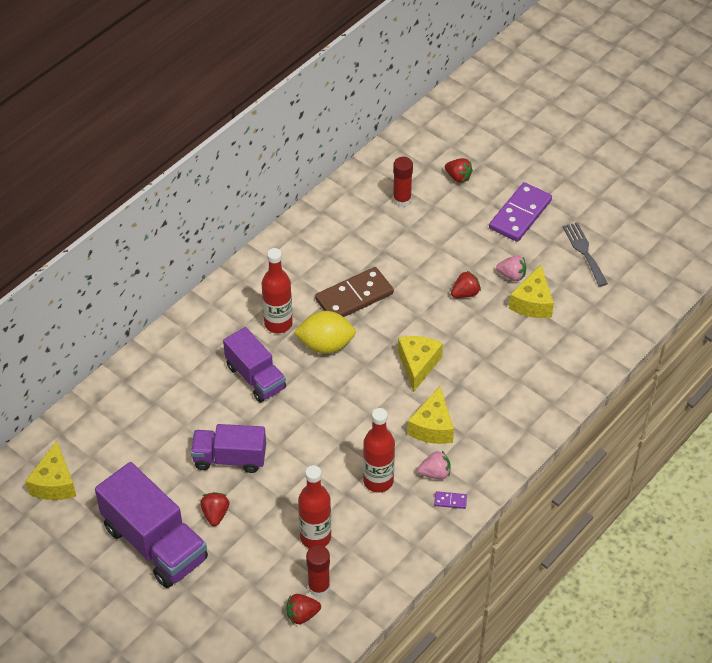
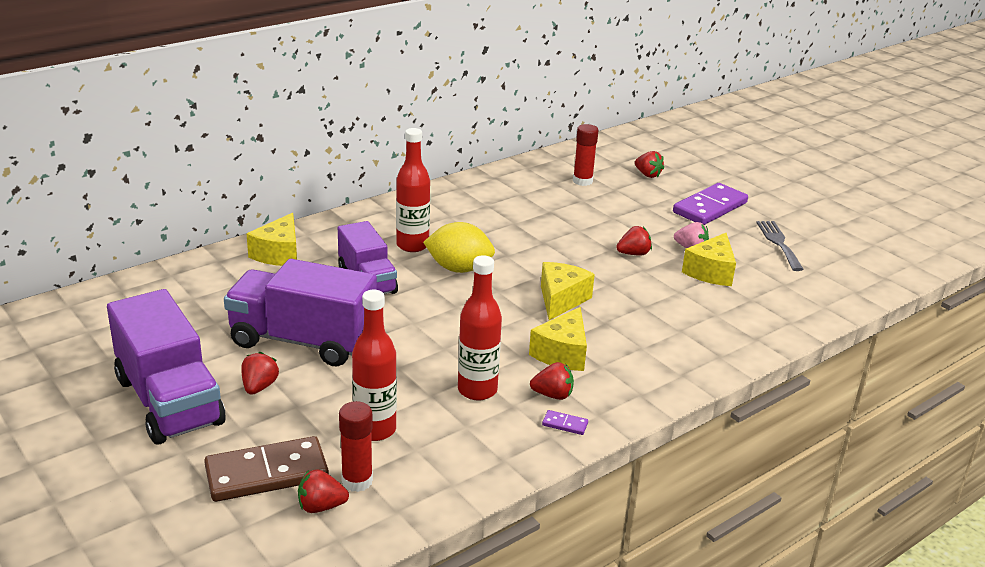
camera: 10 degrees right, 20 degrees down
(54, 483) = (85, 328): yellow cheese -> yellow cheese (279, 254)
(229, 458) = (303, 341): purple truck -> purple truck, size x1.55
(354, 296) = (506, 238): brown domino -> brown domino (267, 473)
(435, 473) = (553, 395): pink strawberry -> red strawberry

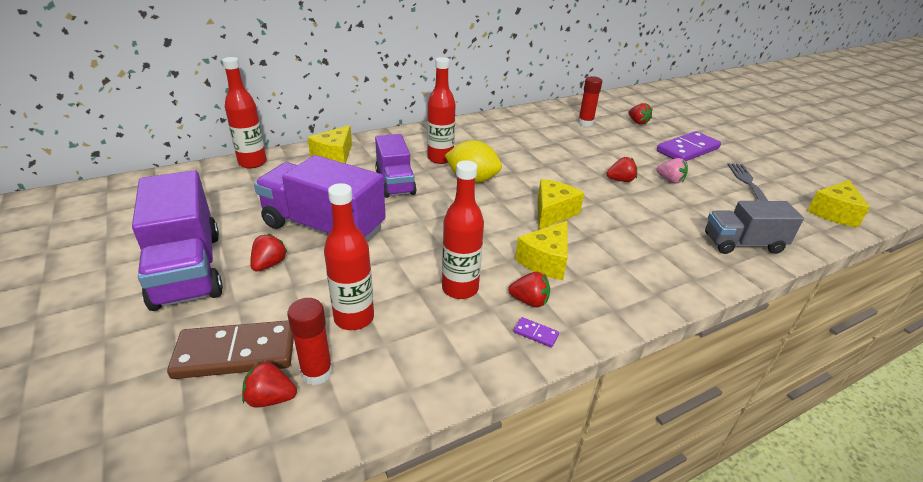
camera: 10 degrees right, 5 degrees up
(179, 272) = (252, 163): none -> red bottle
(711, 272) = (687, 201): yellow cheese -> yellow cheese (833, 213)
(771, 314) = (742, 244): none -> grey truck

